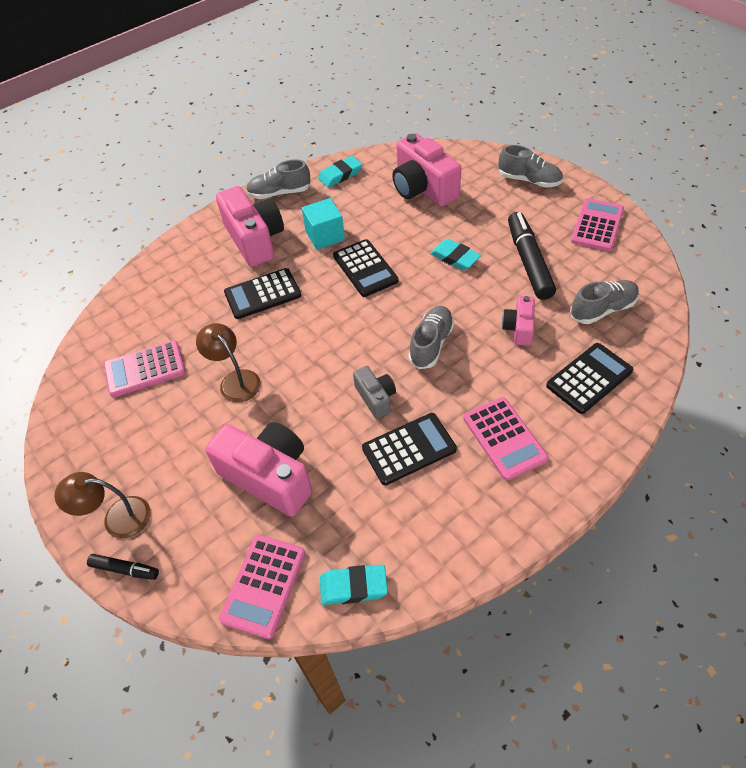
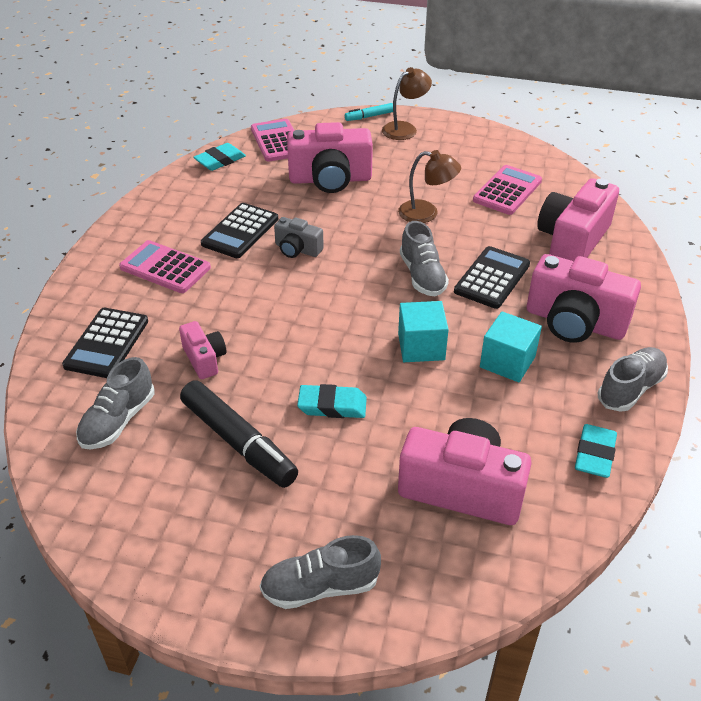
camera: 140 degrees right, 10 degrees down
(125, 569) = (369, 116): black marker -> turquoise marker
(170, 296) = (572, 241): none -> pink camera
(365, 268) = (421, 347): black calculator -> turquoise cube
(431, 344) = (284, 307): grey shoe -> grey shoe (422, 276)
(597, 225) = (171, 546): pink calculator -> none

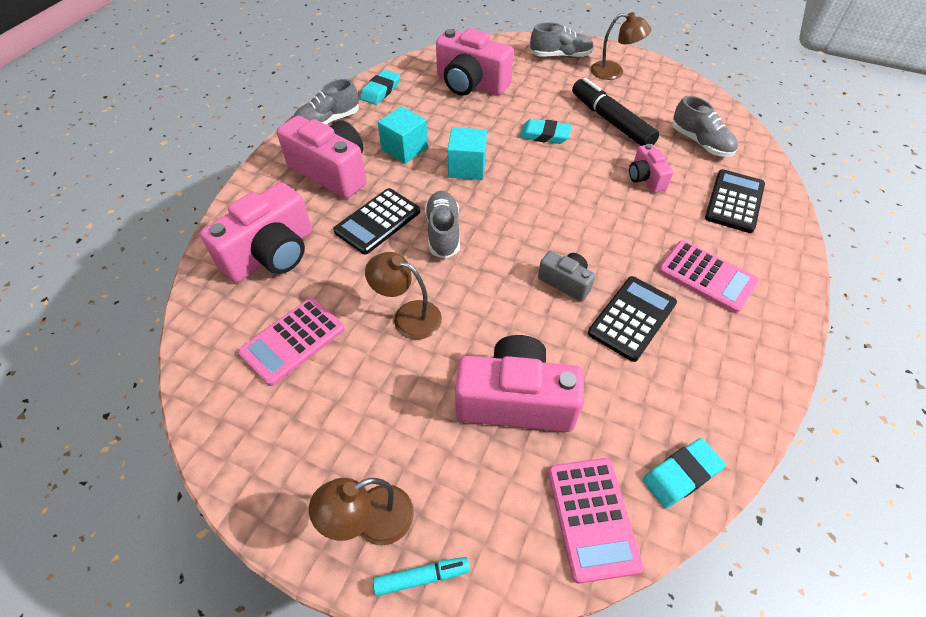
camera: 170 degrees left, 10 degrees up
(118, 421) = (700, 143): grey shoe -> grey shoe turned 105 degrees clockwise
(223, 554) = (614, 72): none -> brown lamp

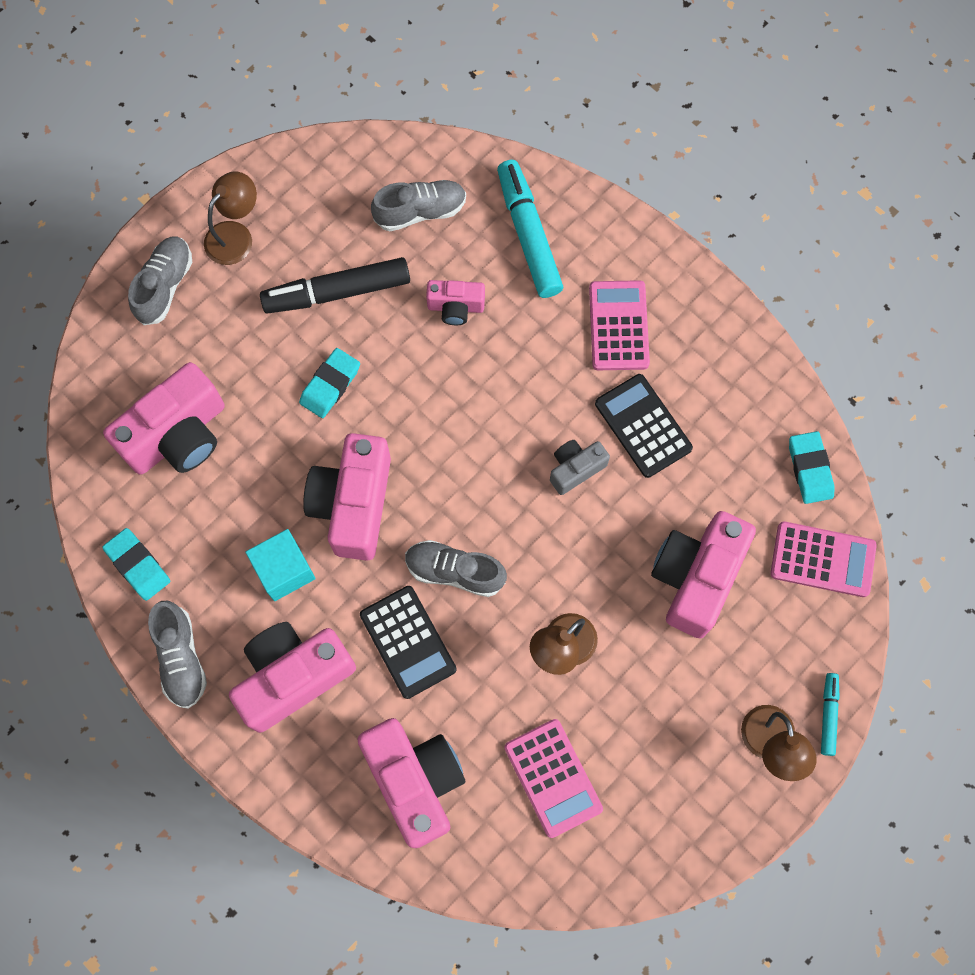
camera: 70 degrees left, 20 degrees up
(467, 167) = (353, 504): turquoise cube -> pink camera
(707, 276) = (618, 326): pink calculator -> pink calculator turned 60 degrees counterclockwise
(734, 201) = (528, 235): black calculator -> turquoise marker

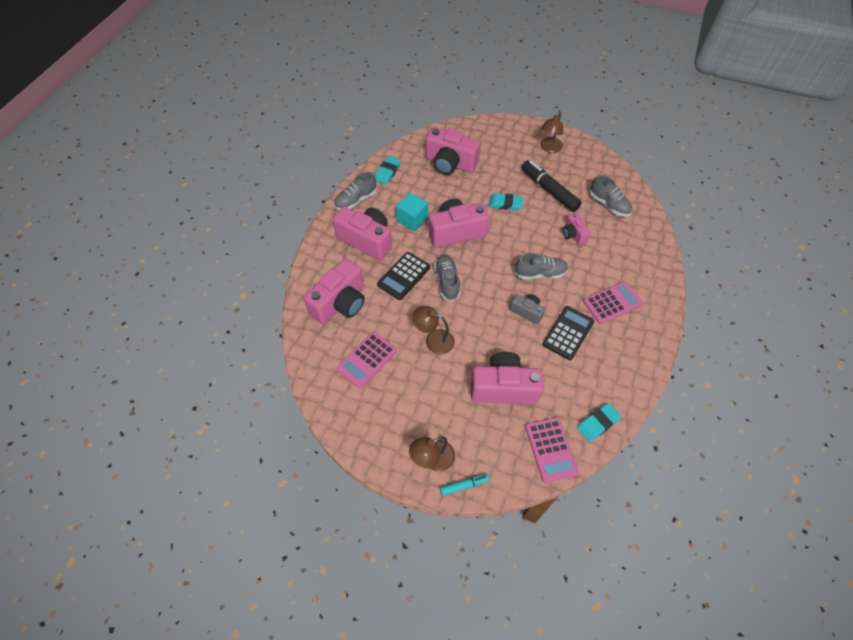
camera: 65 degrees right, 15 degrees down
(165, 286) = (511, 135): grey shoe -> grey shoe (540, 273)
(235, 235) = (549, 148): brown lamp -> brown lamp turned 105 degrees clockwise
(528, 235) = (630, 249): turquoise marker -> none

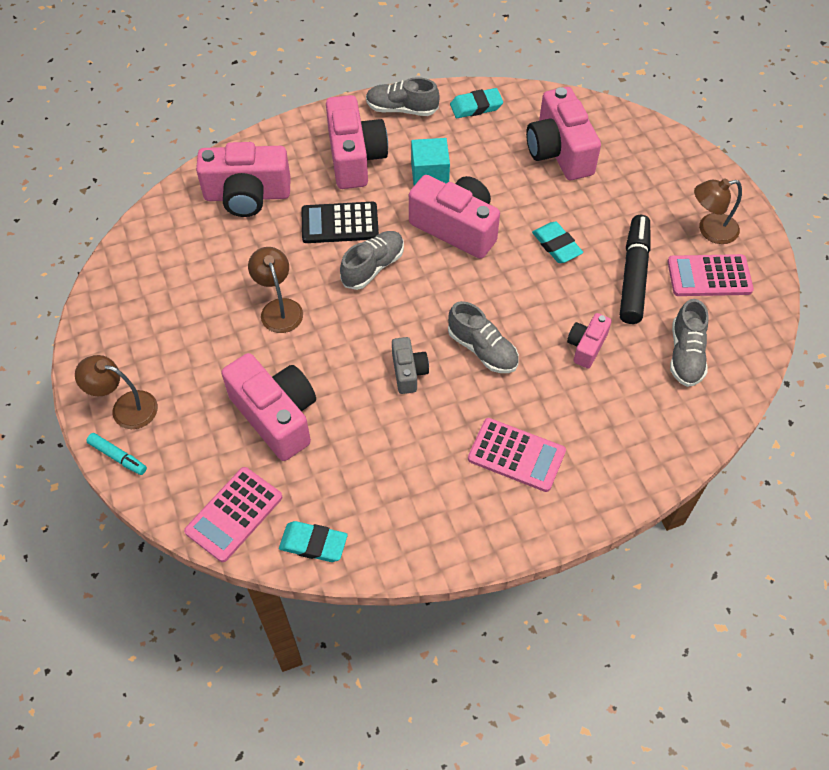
camera: 50 degrees right, 0 degrees up
(367, 360) = (197, 268): pink calculator -> pink calculator (709, 276)
(568, 333) = (419, 434): black calculator -> none

